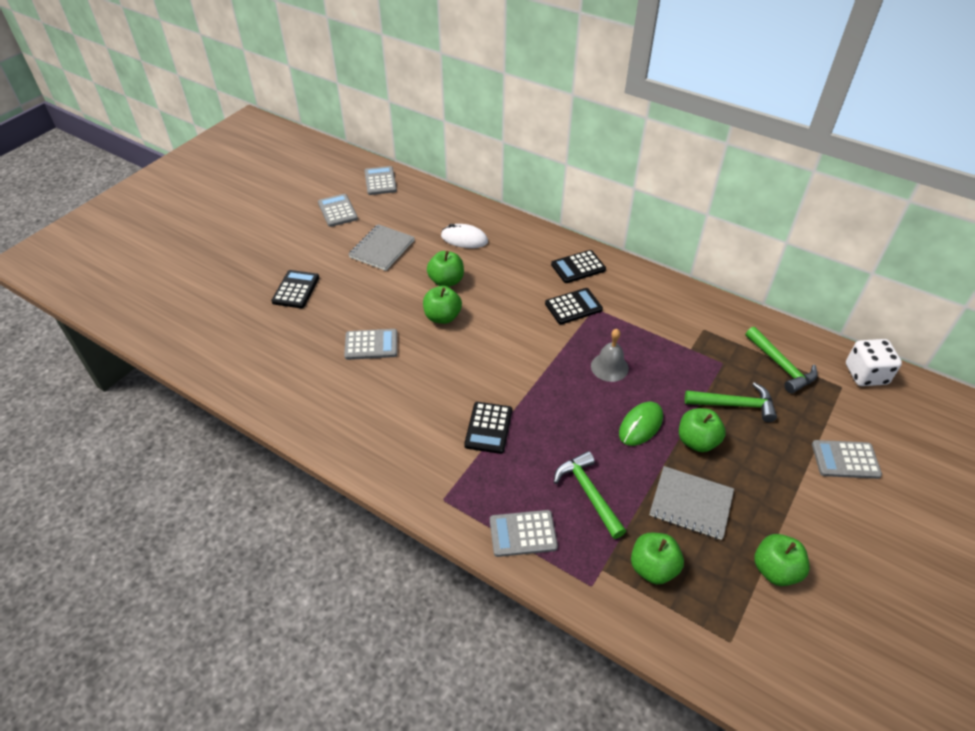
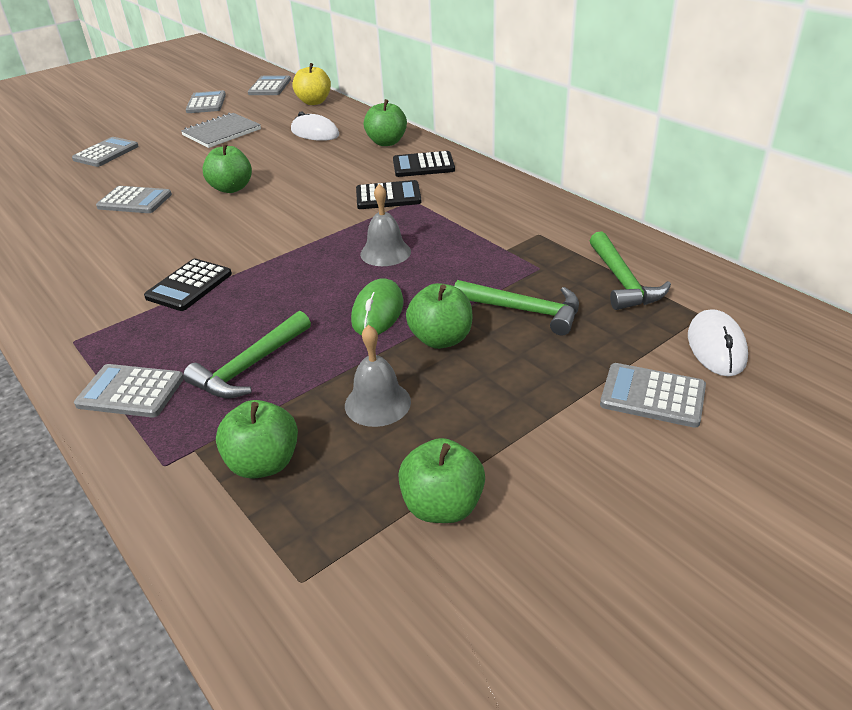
camera: 20 degrees right, 10 degrees down
(296, 290) = (106, 153): black calculator -> grey calculator
(435, 198) = (314, 102): none -> yellow apple
(446, 281) = (264, 162): green apple -> green apple (386, 142)
(588, 493) = (250, 367): green hammer -> green hammer turned 135 degrees counterclockwise
(640, 425) = (377, 311): green mouse -> green mouse turned 45 degrees counterclockwise
(691, 504) = (377, 403): grey notebook -> grey bell
(861, 412) = (716, 347): none -> white mouse
(865, 374) = (750, 307): white dice -> none

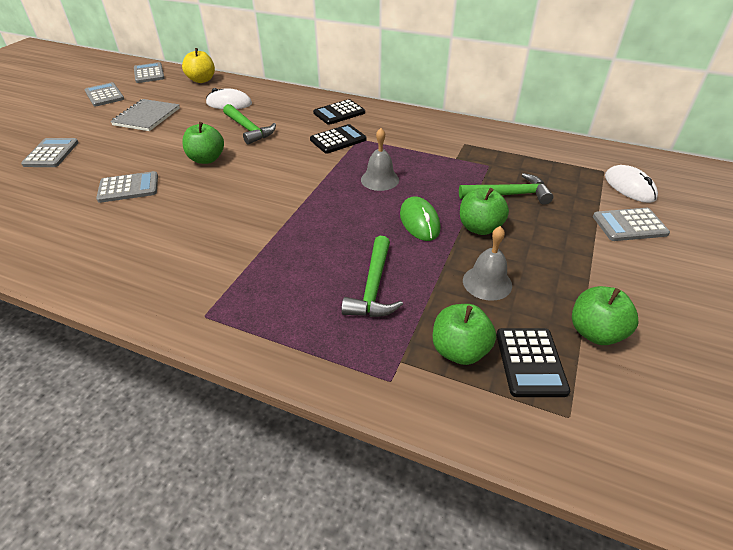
camera: 30 degrees left, 5 degrees up
(130, 392) = (302, 337): grey calculator -> none
(189, 286) = (257, 242): black calculator -> black calculator (530, 362)
(386, 142) = (294, 101): green apple -> none
(622, 281) = (543, 162): green hammer -> green hammer (249, 129)

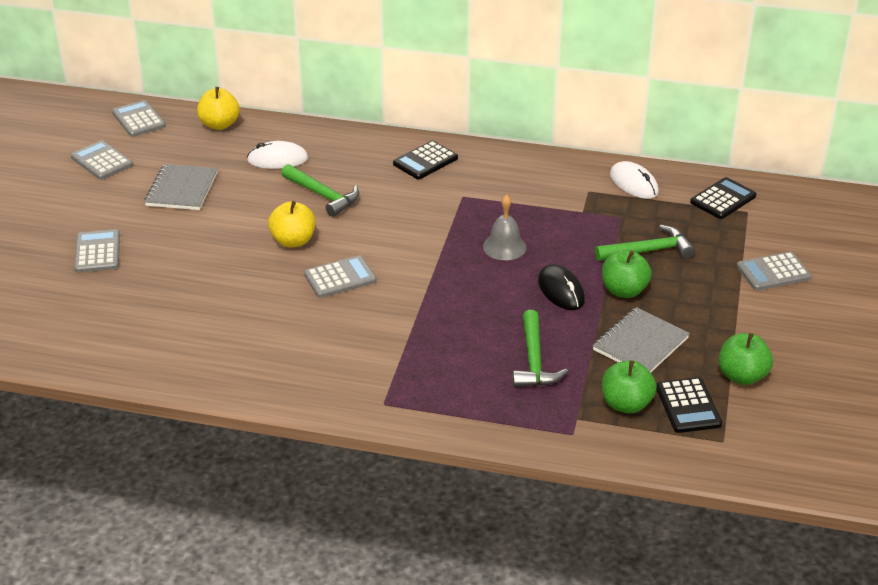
camera: 10 degrees left, 5 degrees down
(128, 188) = (223, 285): grey calculator -> grey calculator (340, 278)
(206, 159) = (293, 241): green apple -> yellow apple
(338, 140) = (438, 200): black calculator -> black calculator (723, 199)
(419, 221) = (561, 290): green mouse -> black mouse
(487, 282) = (640, 344): grey bell -> grey notebook
(629, 187) = (774, 229): white mouse -> white mouse (633, 183)

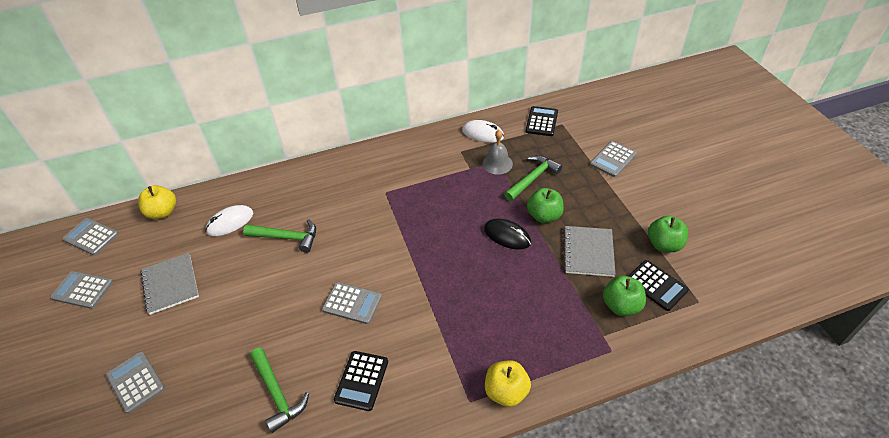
camera: 30 degrees left, 10 degrees up
(293, 241) = (293, 288): yellow apple -> yellow apple (506, 391)
(340, 278) = (352, 303): grey calculator -> grey calculator turned 75 degrees clockwise
(425, 161) = (339, 176): black calculator -> black calculator (361, 380)
(504, 247) = (444, 219): grey bell -> grey bell (497, 163)
(534, 360) = (537, 302): green hammer -> green hammer (277, 393)

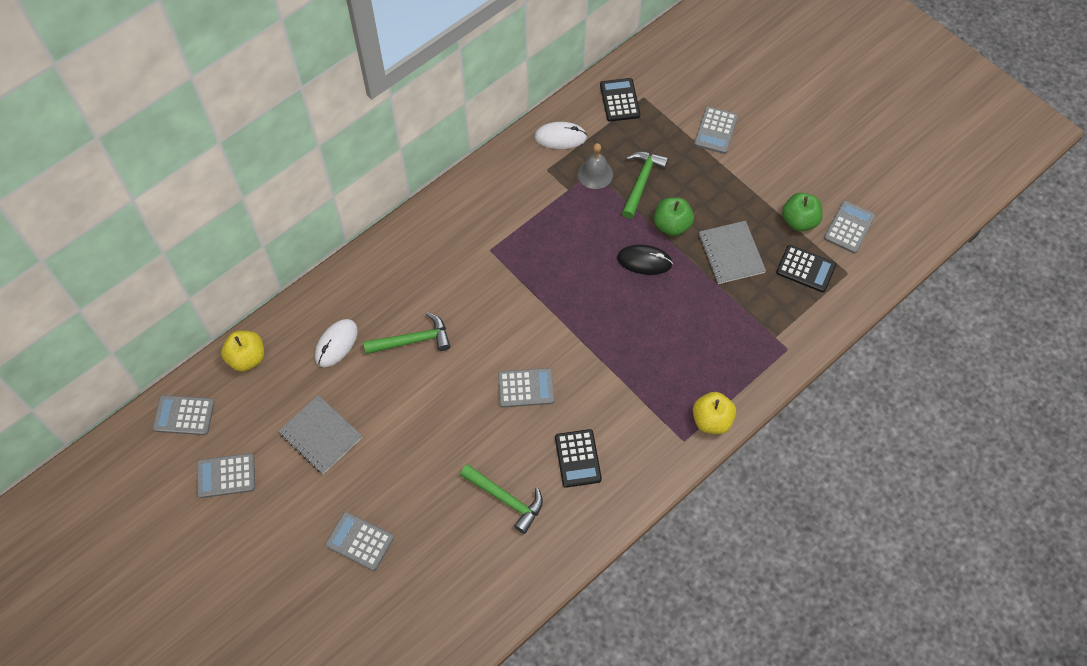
camera: 25 degrees left, 15 degrees up
(621, 305) = (781, 301): green apple -> none
(712, 263) = (849, 227): none -> grey calculator

